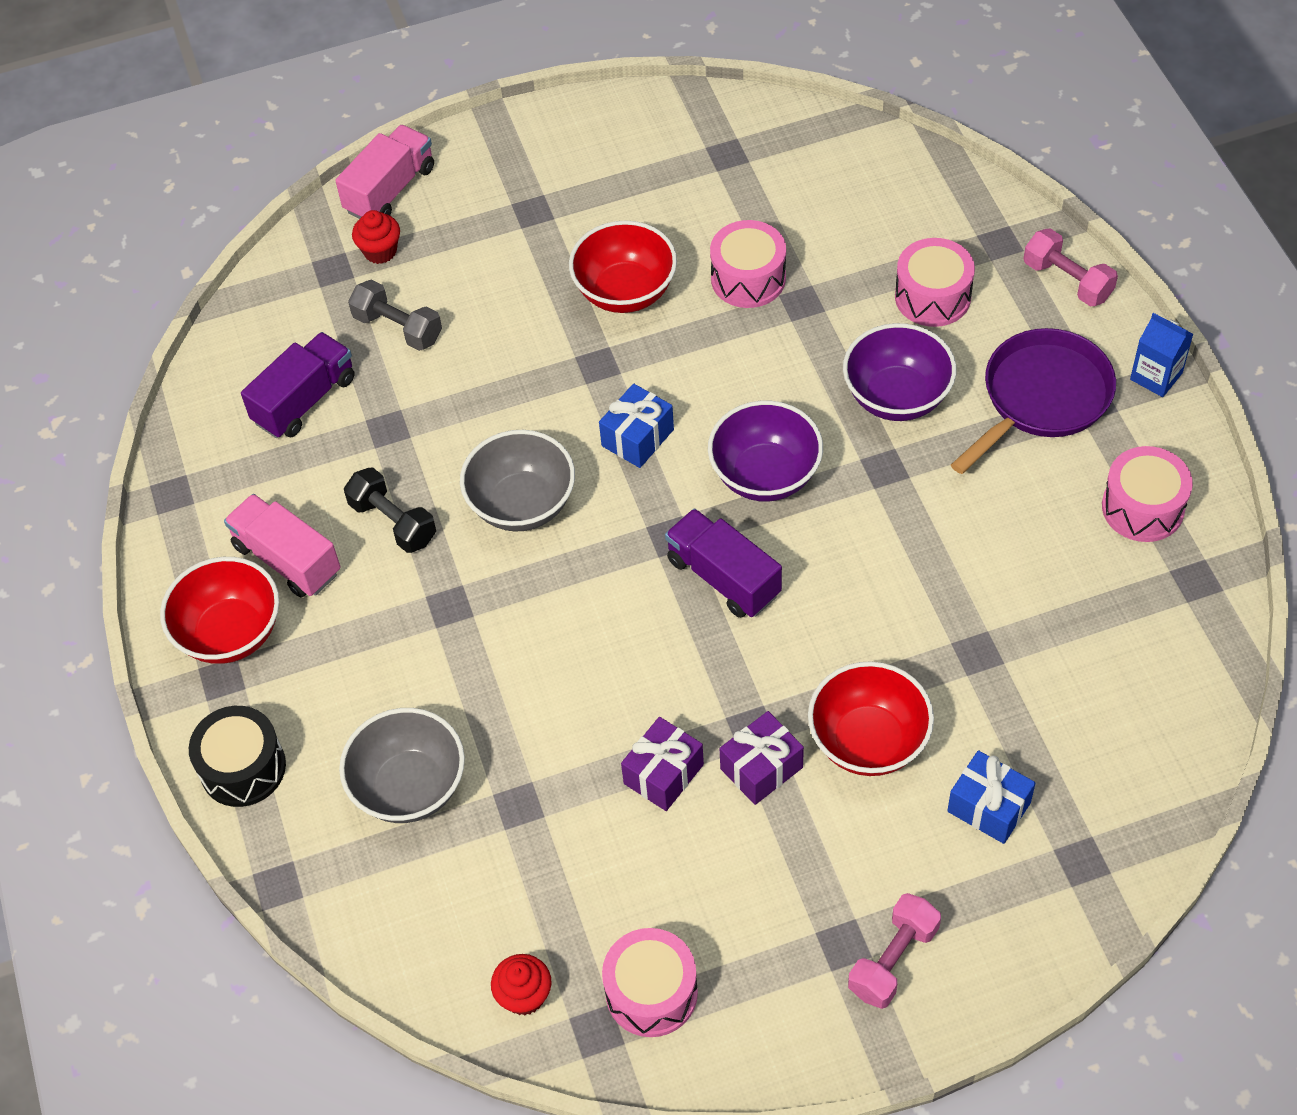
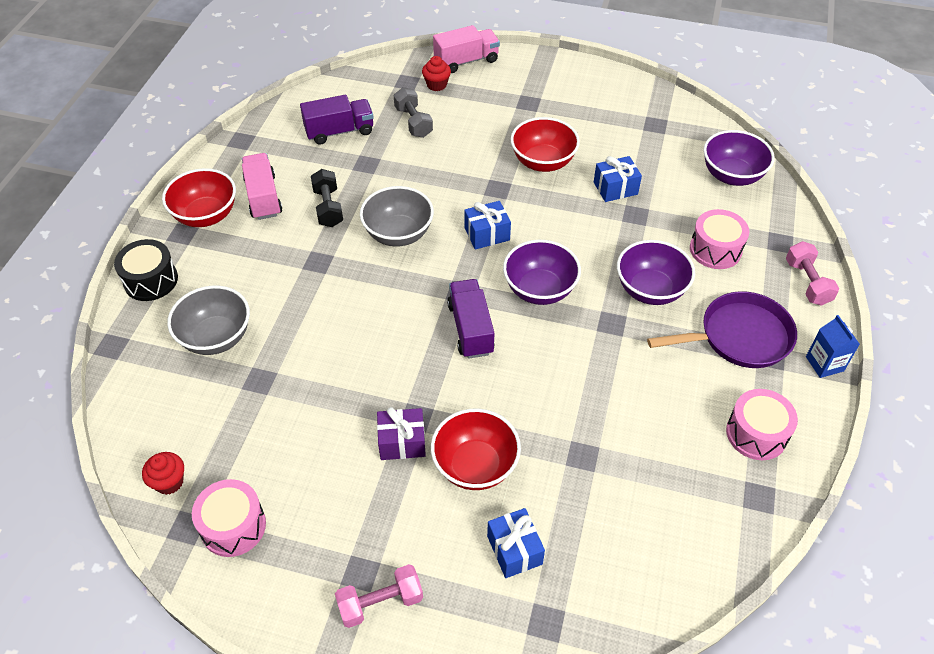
camera: 30 degrees right, 5 degrees down
(663, 774) = (347, 412): purple gift -> none
(748, 278) = (615, 188): pink drum -> blue gift
(877, 179) = (731, 175): none -> purple bowl

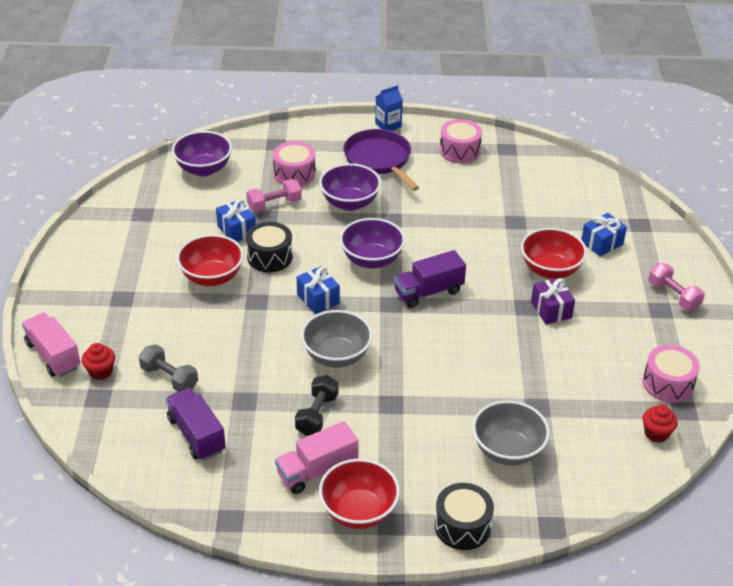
camera: 105 degrees left, 10 degrees down
(328, 207) = (317, 414): black dumbbell -> black dumbbell turned 45 degrees counterclockwise
(413, 122) = (169, 378): grey dumbbell -> grey dumbbell turned 75 degrees clockwise
(564, 207) = (270, 257): none -> black drum
(807, 282) = (314, 132): pink dumbbell -> pink dumbbell (274, 204)

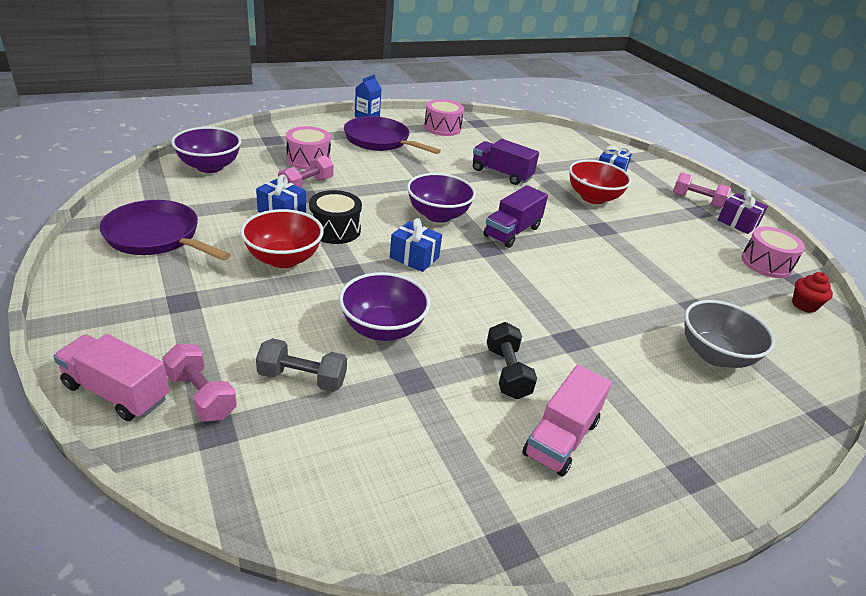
camera: 30 degrees left, 5 degrees down
(101, 372) = (201, 395): red cupcake -> pink dumbbell
(130, 236) = (157, 237): none -> purple pan
(196, 435) = (385, 440): purple truck -> purple truck (501, 174)
(336, 356) = (477, 306): grey bowl -> none
(350, 203) = (379, 174): purple bowl -> purple bowl (382, 329)
(358, 511) = (647, 472): red bowl -> none
(462, 526) = (758, 449): black drum -> none
(551, 310) = (624, 227): purple gift -> purple gift (737, 223)

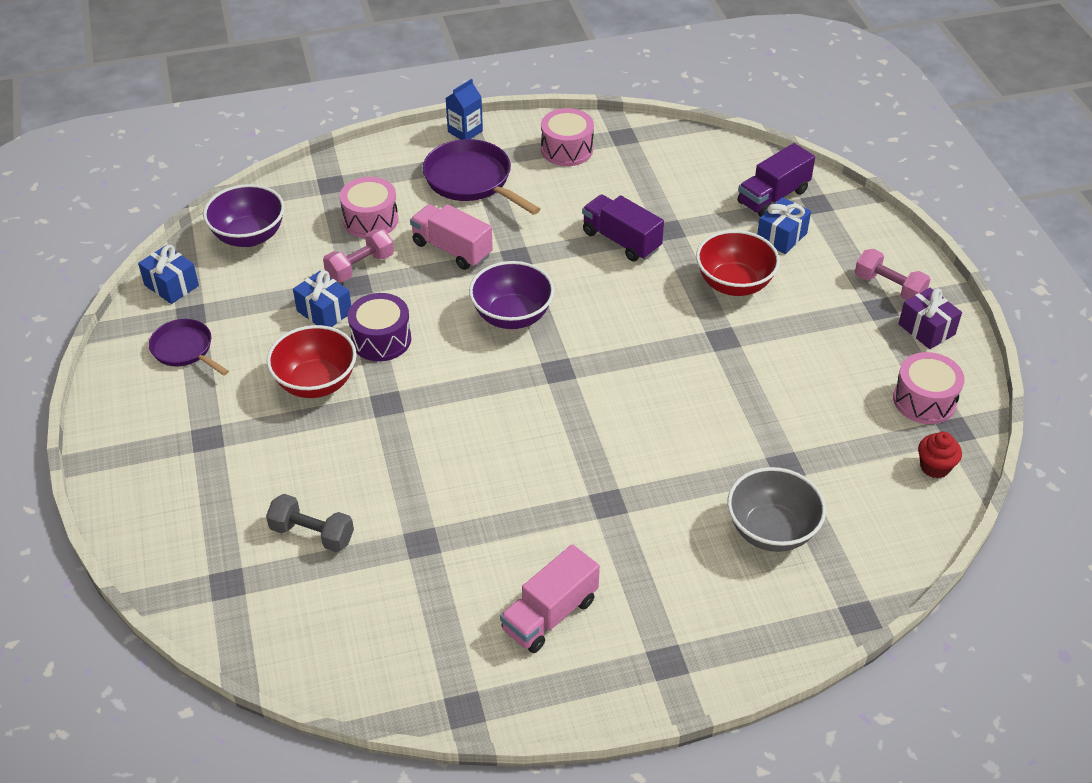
camera: 15 degrees right, 10 degrees up
(117, 392) = (143, 539): pink truck -> pink truck (452, 249)
(157, 237) = (185, 350): purple pan -> purple pan, size x0.62
(201, 395) = (217, 547): pink dumbbell -> none
(335, 229) = (381, 339): black drum -> purple drum
(382, 329) = (404, 480): purple bowl -> none
(414, 257) = (464, 383): blue gift -> blue gift (171, 285)
(507, 372) = (521, 539): black dumbbell -> none
(512, 232) = (598, 344): purple truck -> purple truck (773, 197)

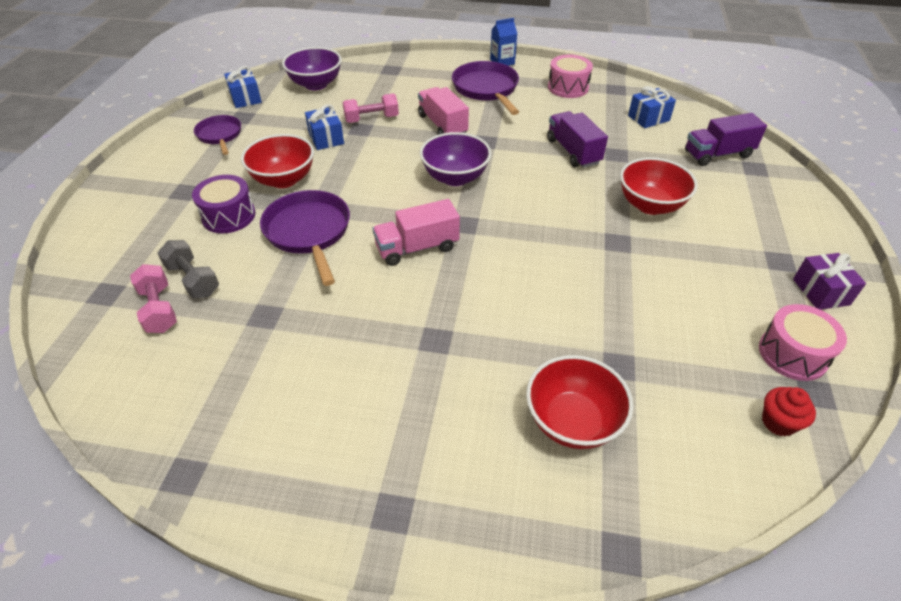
camera: 25 degrees right, 0 degrees up
(370, 220) = (400, 95): pink drum -> none
(381, 339) = (350, 166): purple drum -> purple drum (228, 216)
(397, 437) = (309, 233): none -> purple pan
(550, 615) = (319, 418): pink truck -> pink truck (417, 248)
(771, 530) = (572, 421): grey bowl -> red bowl
(781, 236) = (711, 183): blue gift -> blue gift (648, 118)
(889, 287) = (796, 247): pink dumbbell -> pink dumbbell (159, 309)

